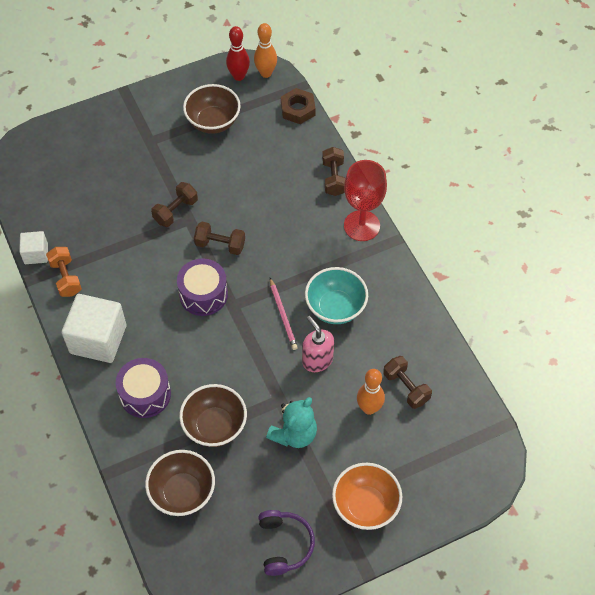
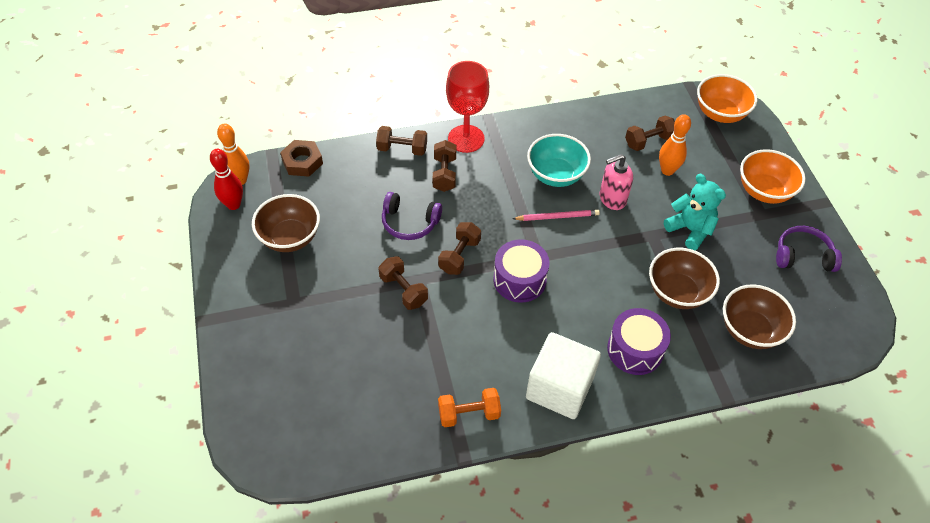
camera: 80 degrees left, 5 degrees down
(36, 254) = (426, 445): white cube -> none
(248, 201) = (409, 222): none -> purple headphones
(312, 216) = (444, 174): none -> brown dumbbell
(471, 458) = (720, 113): none -> orange bowl

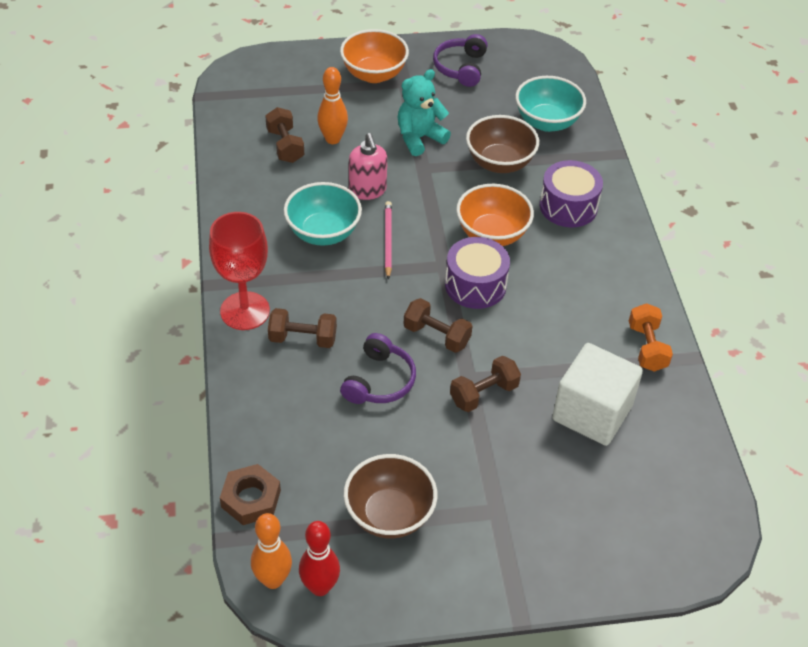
camera: 85 degrees left, 5 degrees down
(402, 149) = (249, 380): brown dumbbell -> none
(559, 388) = (614, 270): white cube -> white cube (592, 412)
(720, 113) = (254, 82): orange bowl -> orange bowl (492, 234)
(750, 330) = (547, 122): brown bowl -> turquoise bowl

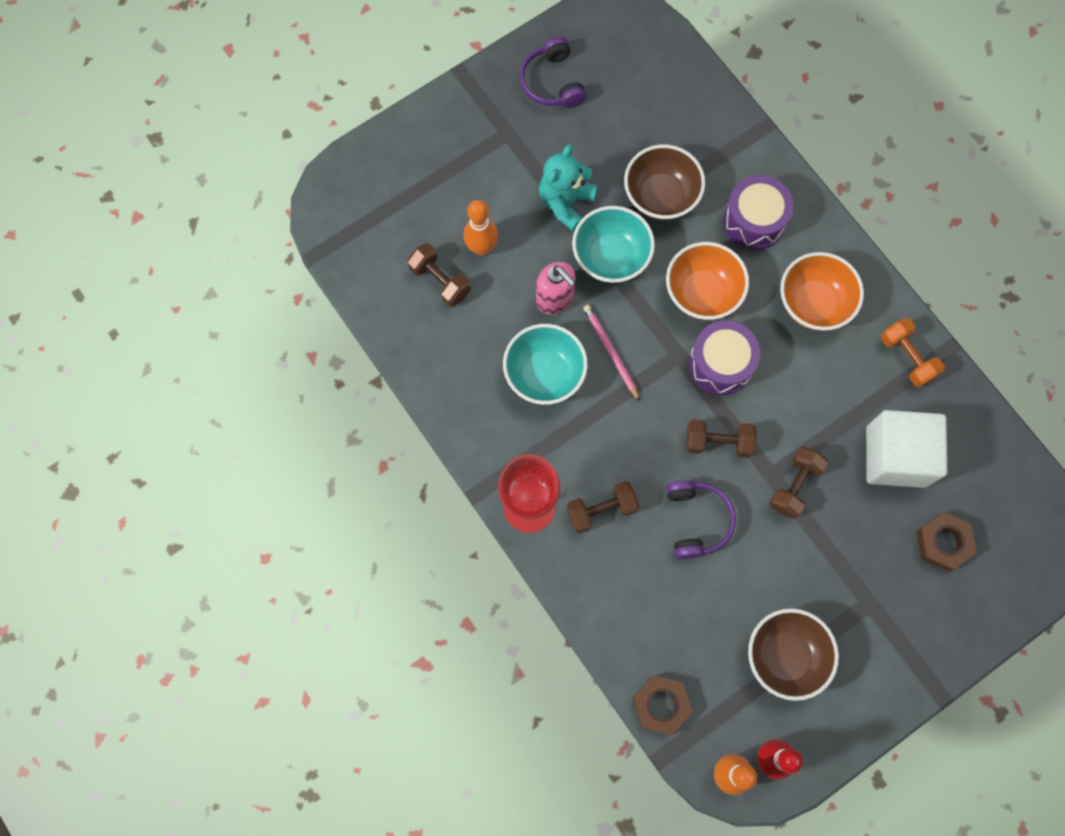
camera: 25 degrees left, 25 degrees up
(374, 74) = (470, 136): orange bowl -> orange bowl (813, 303)
(547, 122) = (677, 117): turquoise bowl -> turquoise bowl (611, 257)
(597, 496) = (943, 543): none -> brown nut

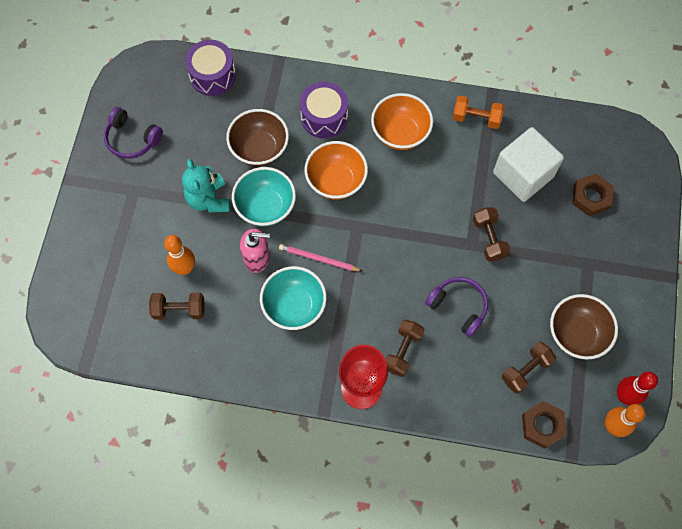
camera: 45 degrees left, 5 degrees down
(718, 442) = (426, 253): brown dumbbell -> brown dumbbell (526, 370)
(720, 364) = (385, 210): purple drum -> purple drum (212, 75)

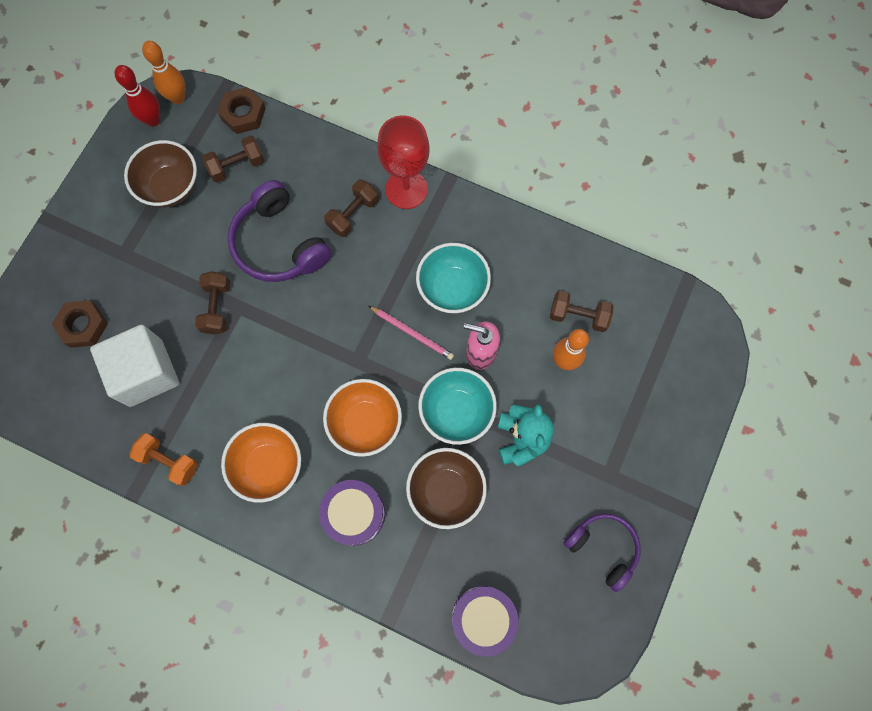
camera: 165 degrees left, 5 degrees up
(458, 307) = (279, 243): purple headphones -> purple headphones, size x1.53

